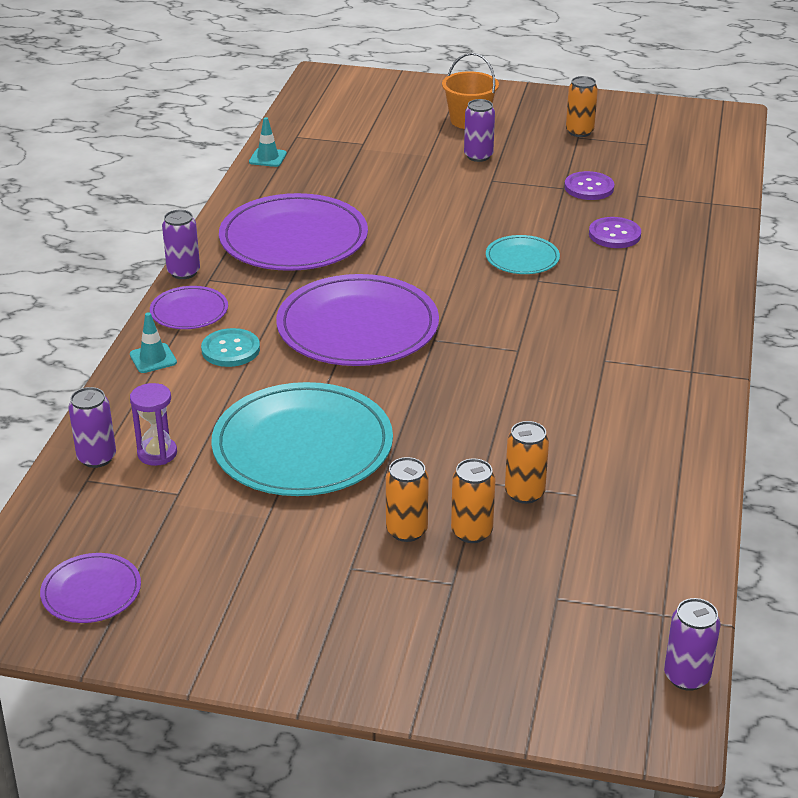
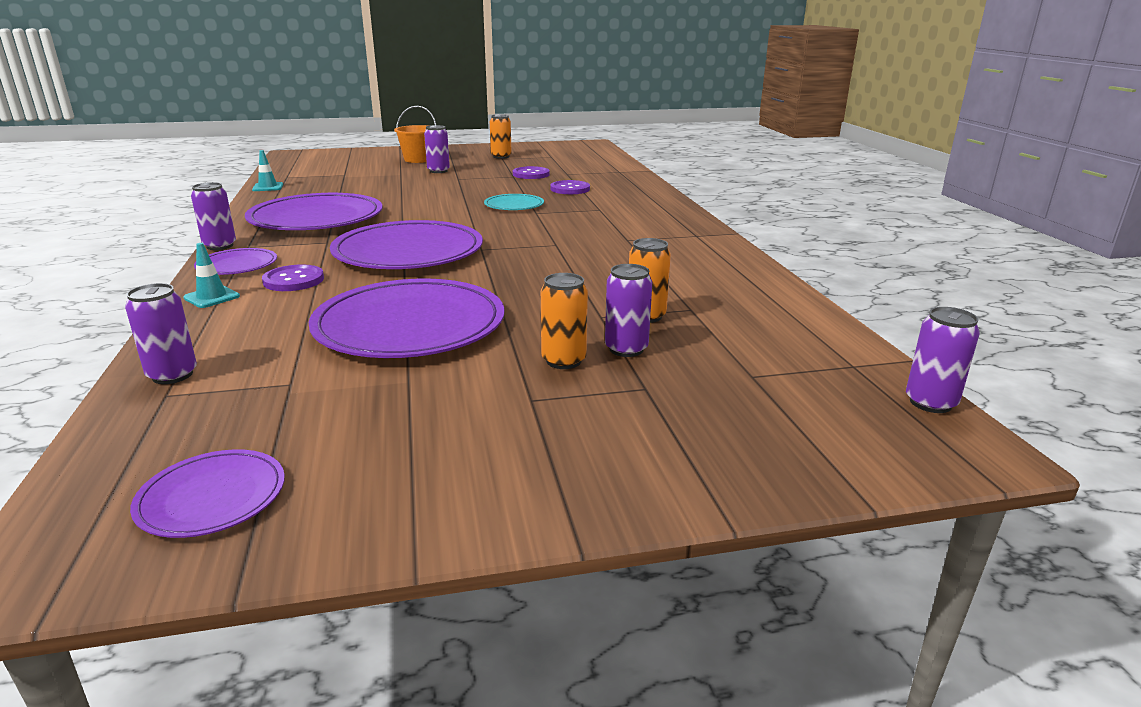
camera: 25 degrees left, 10 degrees down
(157, 453) = (248, 358): purple hourglass -> none
(230, 350) = (293, 280): turquoise button -> purple button
(302, 446) = (410, 325): turquoise plate -> purple plate
(471, 532) = (626, 349): orange can -> purple can

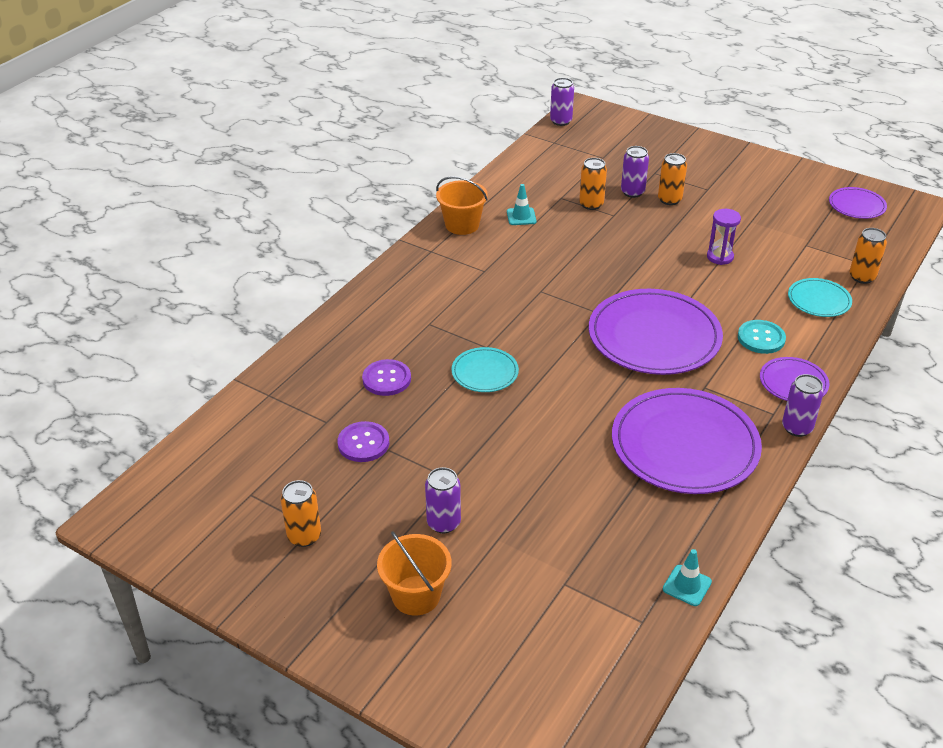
camera: 135 degrees left, 15 degrees up
(172, 375) = (862, 277): purple can -> orange can
(212, 297) = (824, 344): turquoise traffic cone -> turquoise traffic cone (521, 217)
(236, 329) = (819, 300): none -> turquoise plate
(293, 280) = (761, 338): purple button -> turquoise button
(410, 325) = (720, 257): purple plate -> purple hourglass
(719, 256) = (462, 225): none -> orange bucket

